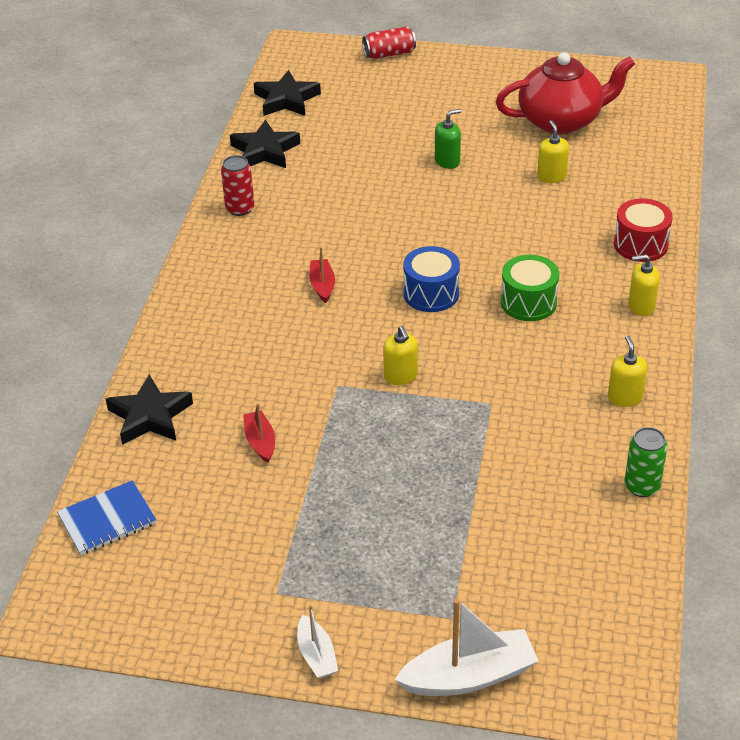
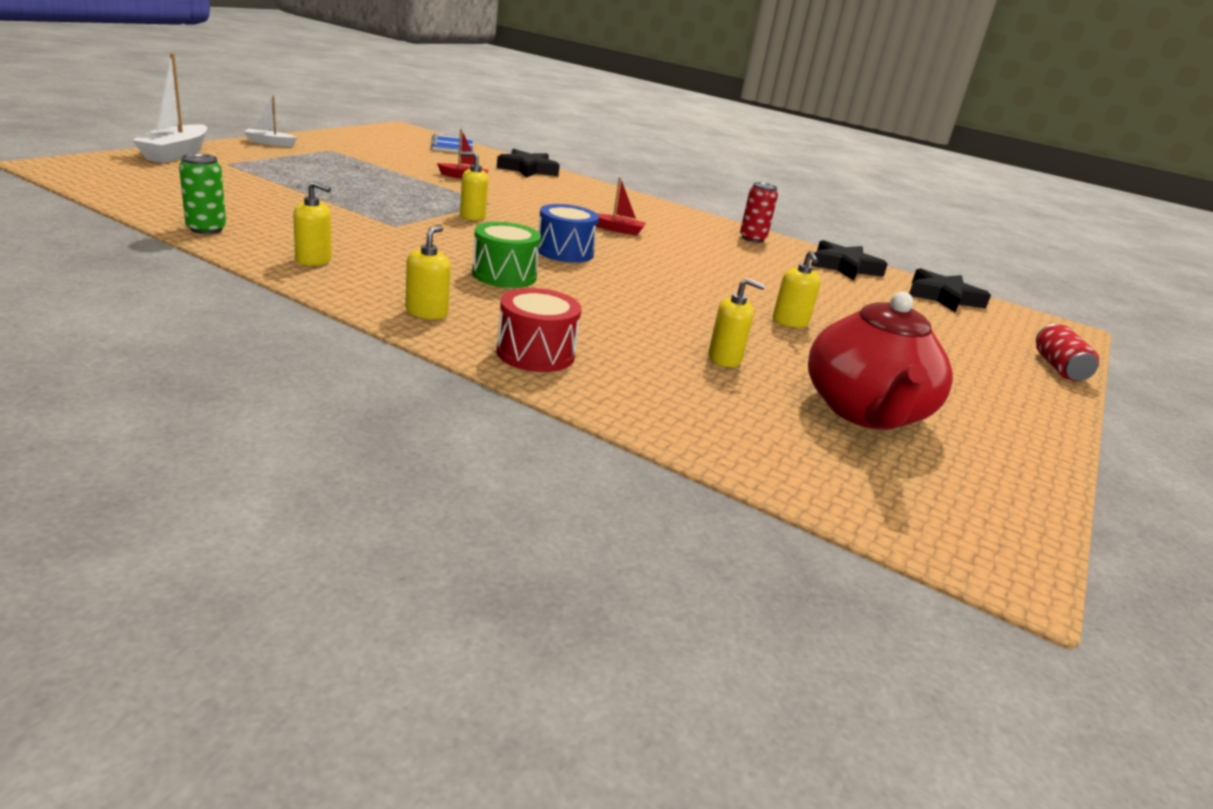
camera: 105 degrees right, 15 degrees down
(447, 161) = (790, 322): green soap dispenser -> yellow soap dispenser

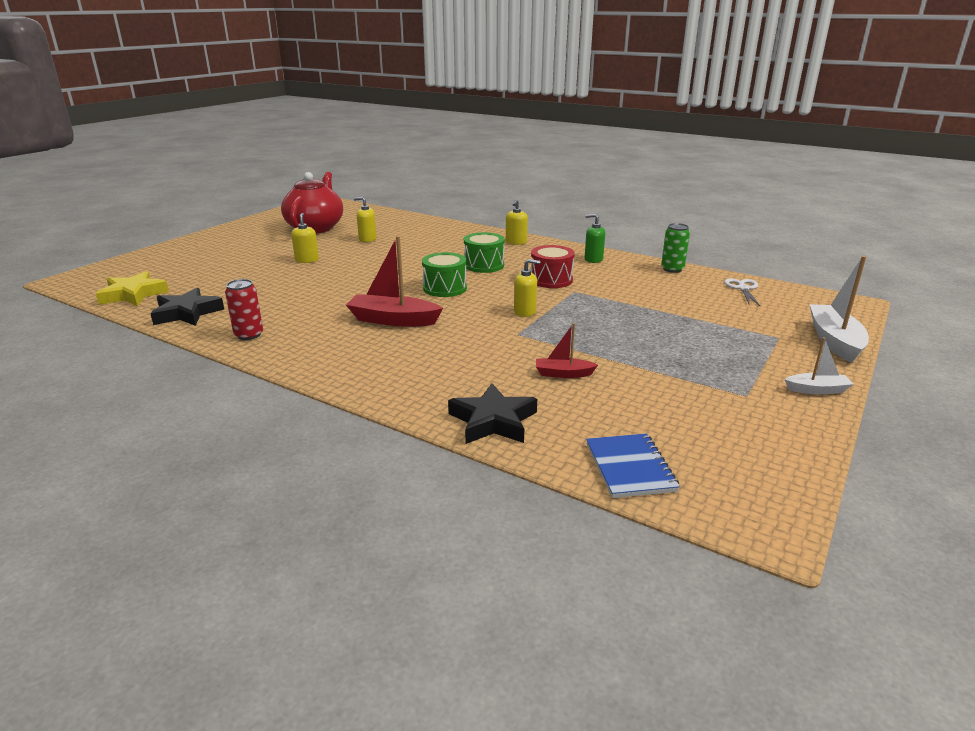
camera: 175 degrees left, 0 degrees up
(157, 196) = (743, 288): none -> white scissors
(313, 260) = (593, 259): yellow soap dispenser -> green soap dispenser
(535, 353) = (460, 233): red drum -> red drum (551, 280)
(564, 252) = (445, 288): blue drum -> green drum
(618, 230) = (393, 320): red boat -> red boat, size x1.82
(943, 297) = (133, 294): black star -> yellow star
(1058, 368) = (149, 254): red can -> none

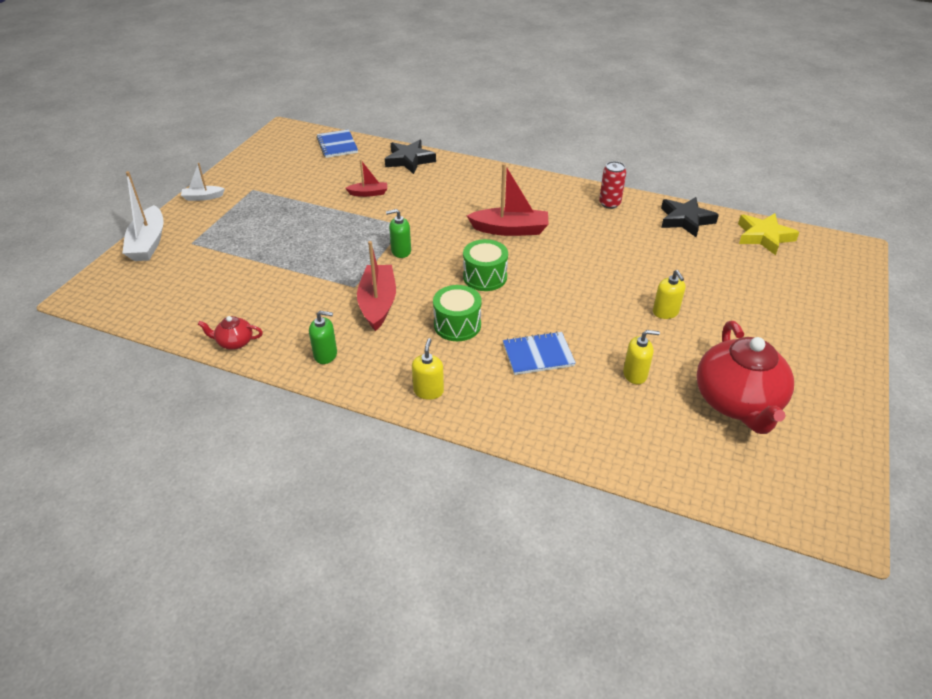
camera: 170 degrees right, 15 degrees up
(428, 249) = (538, 355): none -> blue notebook
(525, 312) = (401, 251): yellow soap dispenser -> green soap dispenser
(551, 280) = (378, 304): red drum -> red boat
(672, 269) = (234, 342): green can -> red teapot
(743, 288) = (175, 310): white scissors -> none

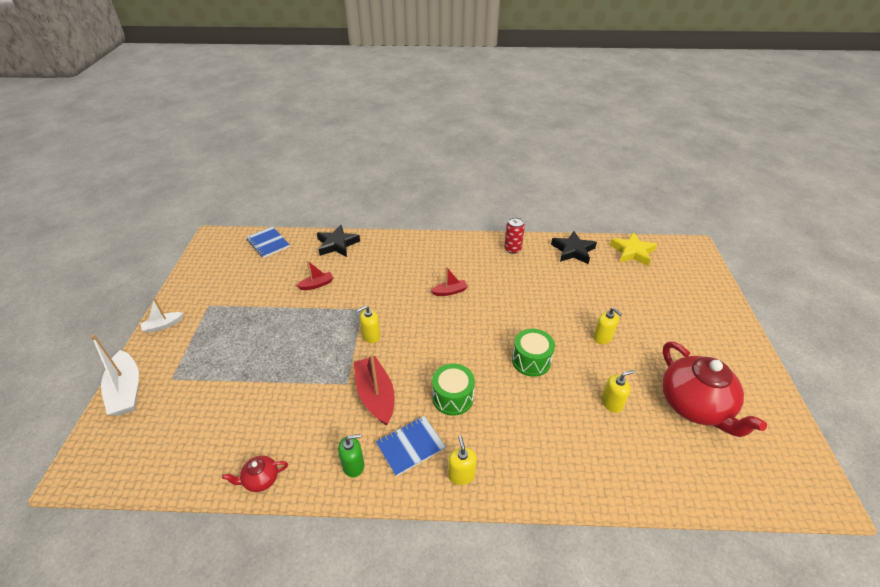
camera: 20 degrees left, 0 degrees up
(401, 251) = (371, 336): green soap dispenser -> yellow soap dispenser
(485, 277) = (452, 342): green drum -> green drum (531, 361)
(510, 230) = (450, 291): red boat -> red boat, size x0.55
(538, 355) = (531, 408): blue notebook -> blue notebook (410, 446)

